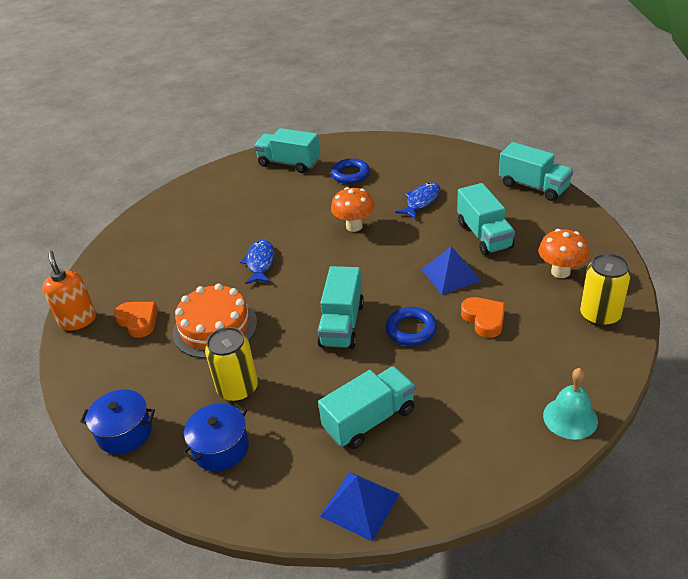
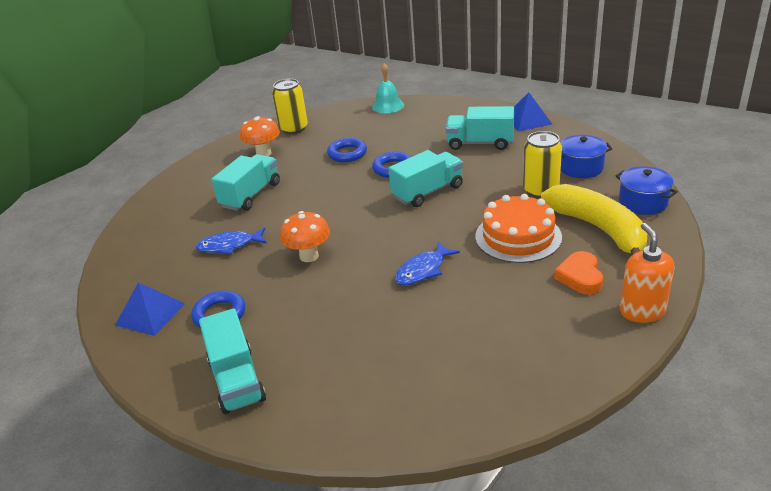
camera: 135 degrees left, 5 degrees down
(78, 320) = (642, 311): orange soap dispenser -> orange soap dispenser turned 150 degrees clockwise
(150, 374) = (599, 229): none -> yellow banana
(451, 275) = (317, 184): blue pyramid -> blue pyramid (150, 314)
(484, 319) = (347, 153): orange heart -> blue ring
(533, 186) = (152, 208): turquoise truck -> none

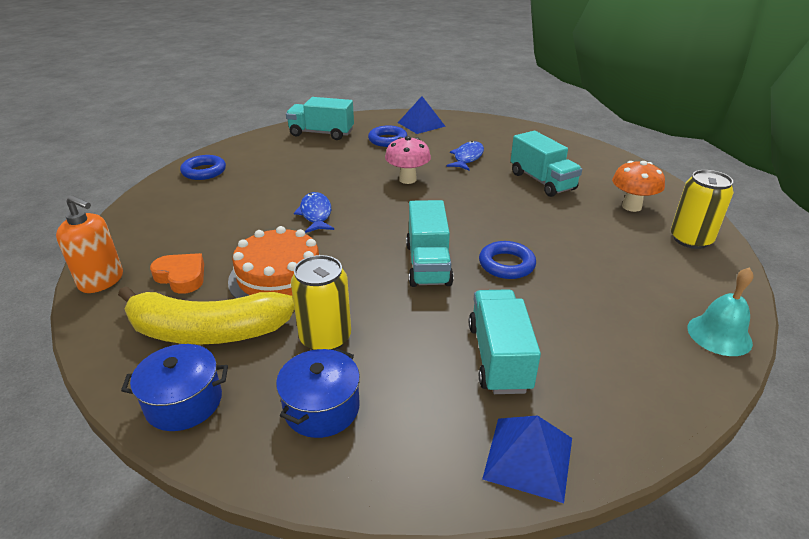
camera: 120 degrees right, 0 degrees up
(309, 256) = (407, 179): orange mushroom -> pink mushroom
(347, 153) = (578, 250): blue ring -> blue ring (204, 171)
(480, 143) = (499, 357): turquoise truck -> turquoise truck turned 45 degrees counterclockwise

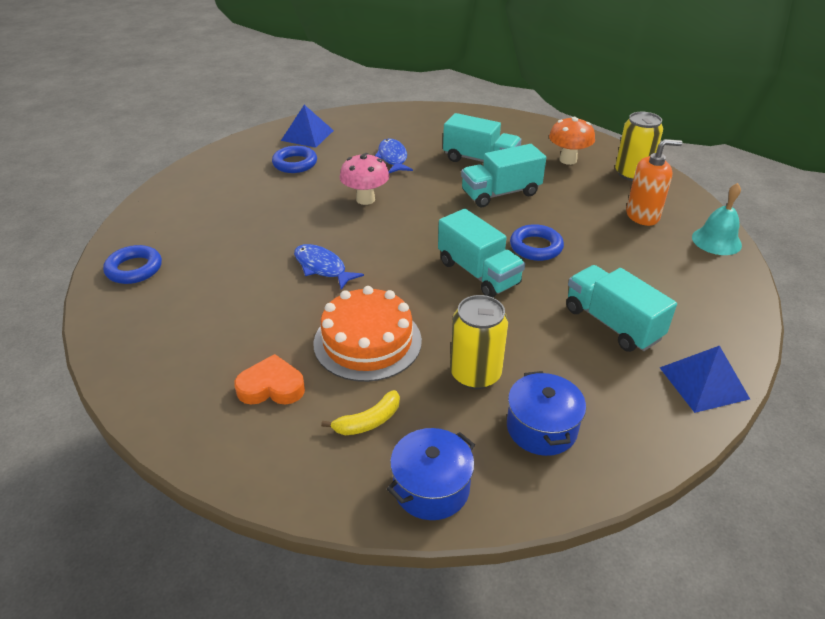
camera: 35 degrees left, 5 degrees up
(101, 281) = (189, 432): orange soap dispenser -> orange soap dispenser (642, 216)
(207, 331) = (368, 421): yellow banana -> yellow banana, size x0.43
(321, 133) = (214, 178): turquoise truck -> turquoise truck (500, 193)

